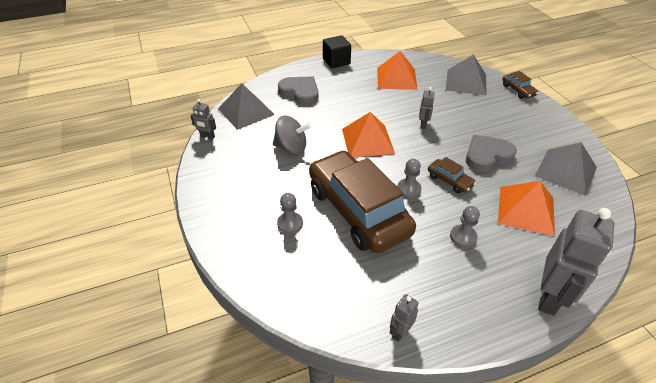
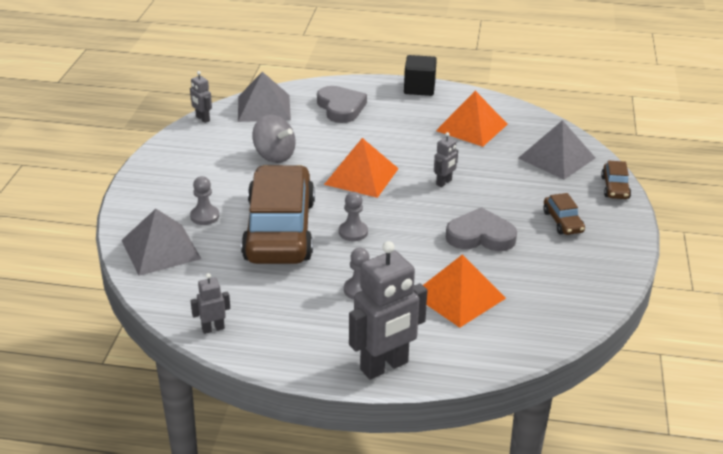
camera: 30 degrees right, 10 degrees down
(449, 180) = (407, 241): brown car -> brown car (562, 222)
(565, 171) = (557, 282): grey pyramid -> grey pyramid (160, 249)

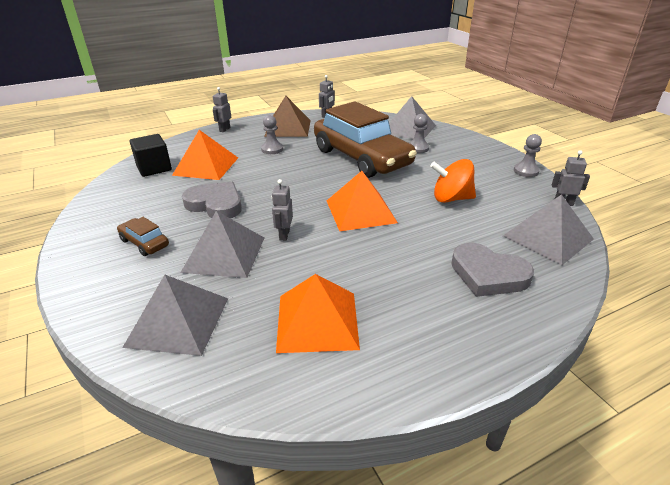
camera: 145 degrees right, 0 degrees up
(274, 156) = (451, 198): grey spinning top -> orange spinning top
(297, 325) = (288, 128): none -> brown pyramid
(353, 232) = (313, 173): grey pawn -> grey pawn (526, 171)
(384, 366) = (224, 129): grey robot -> grey robot, size x0.48
(419, 88) = (456, 363): black cube -> black cube (154, 168)
(480, 236) = (215, 204): grey heart -> grey heart turned 120 degrees counterclockwise
(502, 186) = (224, 254): none -> grey pyramid
(615, 188) = (89, 307): brown car -> none

